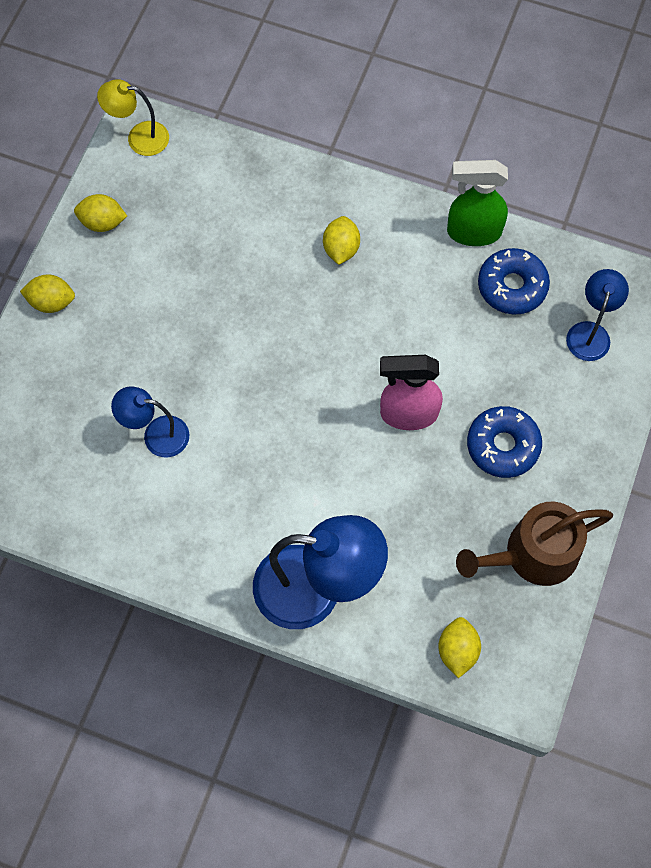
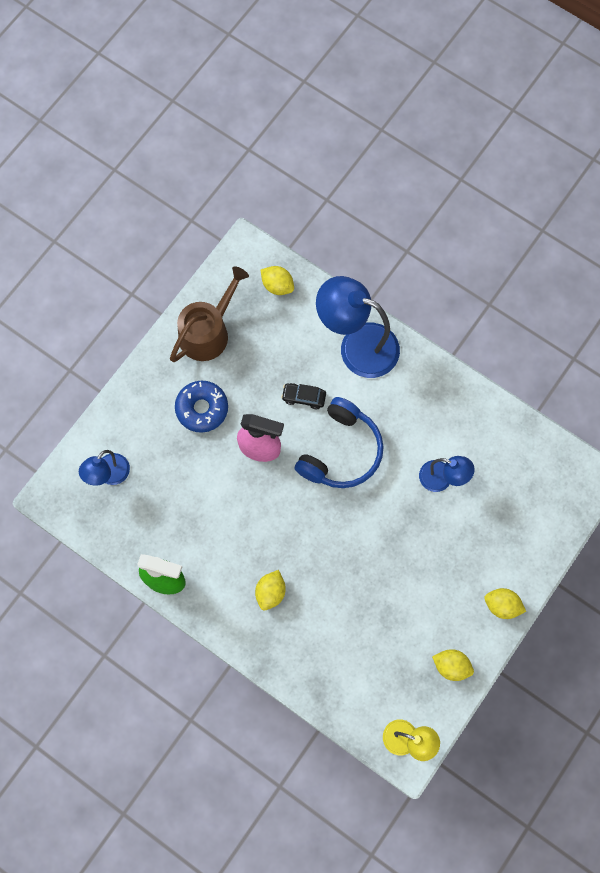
camera: 165 degrees left, 5 degrees up
(299, 437) = (341, 451): none -> blue headphones
(370, 496) = (303, 397): none -> black car
(457, 650) = (277, 286): yellow lemon -> yellow lemon turned 75 degrees counterclockwise
(512, 286) = (152, 526): blue donut -> none
(533, 554) = (208, 332): brown watering can -> brown watering can turned 45 degrees counterclockwise

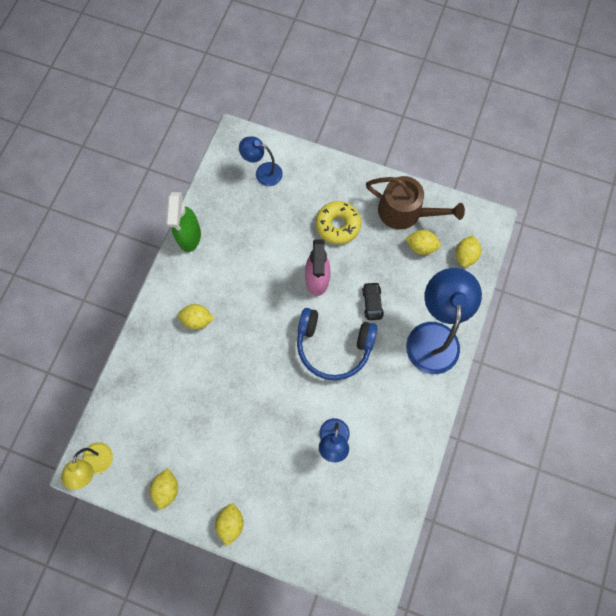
camera: 75 degrees right, 0 degrees up
(202, 409) = (337, 225): blue donut -> yellow donut
(254, 328) = (421, 246): none -> yellow lemon

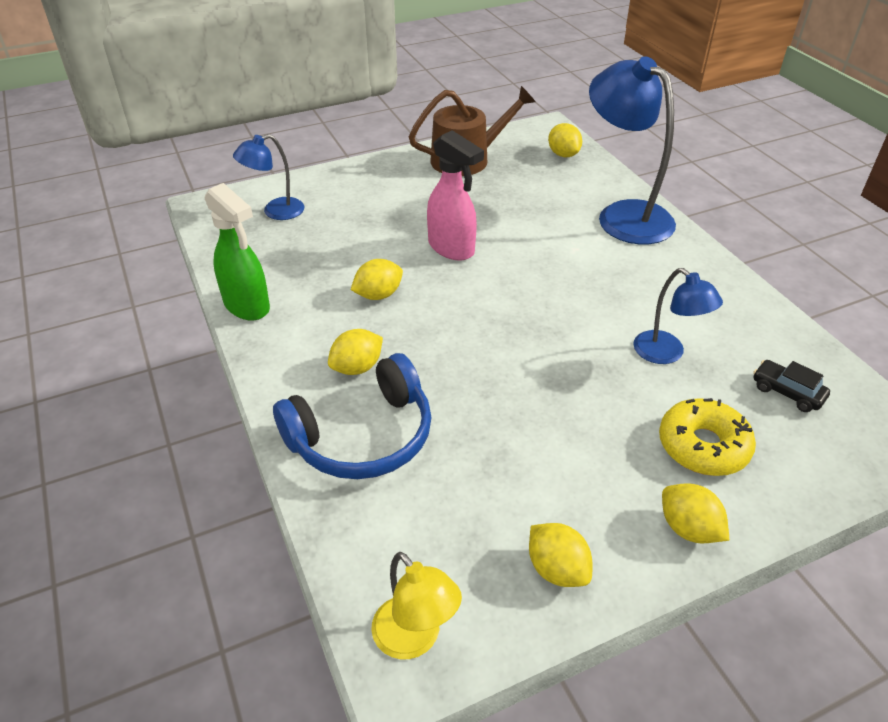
camera: 45 degrees left, 30 degrees down
(333, 346) = (546, 284): blue headphones -> blue headphones (363, 436)
(337, 225) = (414, 202): yellow donut -> yellow donut (703, 446)
(372, 303) = (532, 230): black car -> black car (787, 392)
(421, 246) = (516, 171): yellow lemon -> yellow lemon (378, 295)

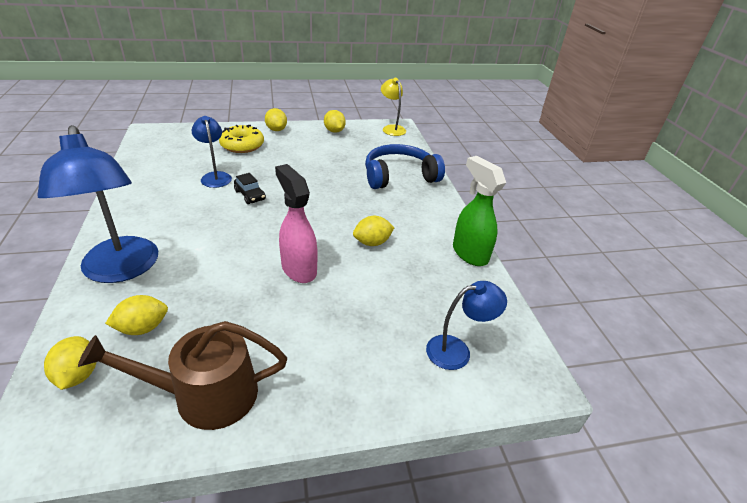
camera: 170 degrees left, 5 degrees down
(357, 367) = (396, 203): yellow lemon -> yellow lemon (143, 328)
(787, 392) = (176, 152): black car -> black car (250, 195)

